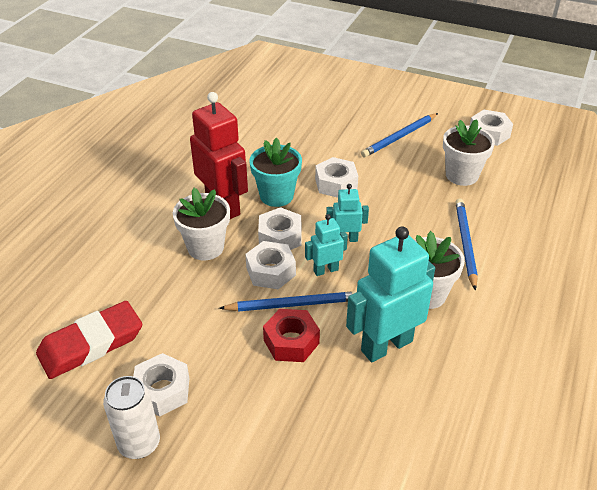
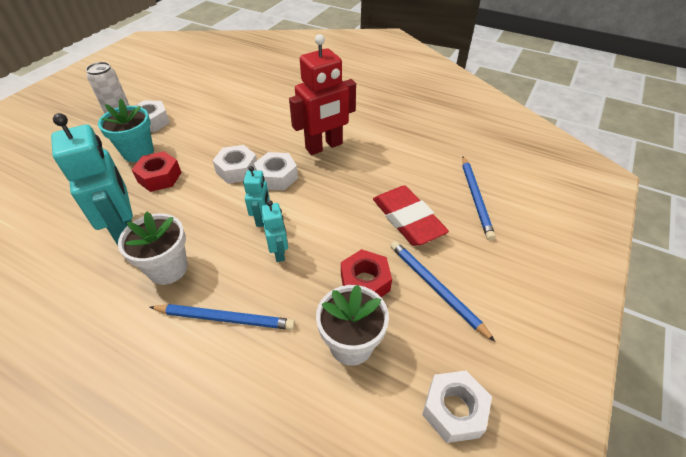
camera: 95 degrees right, 5 degrees up
(91, 344) = (203, 95): red eraser -> red eraser (408, 219)
(205, 247) = (276, 137): white flower pot -> none
(276, 196) = (333, 177): turquoise flower pot -> turquoise flower pot (138, 152)
(293, 304) = (196, 180): blue pencil -> blue pencil (476, 198)
(325, 270) = (226, 201): turquoise robot -> turquoise robot (279, 252)
(336, 184) = (346, 219): white nut -> none
(404, 171) = (365, 282): none -> red nut

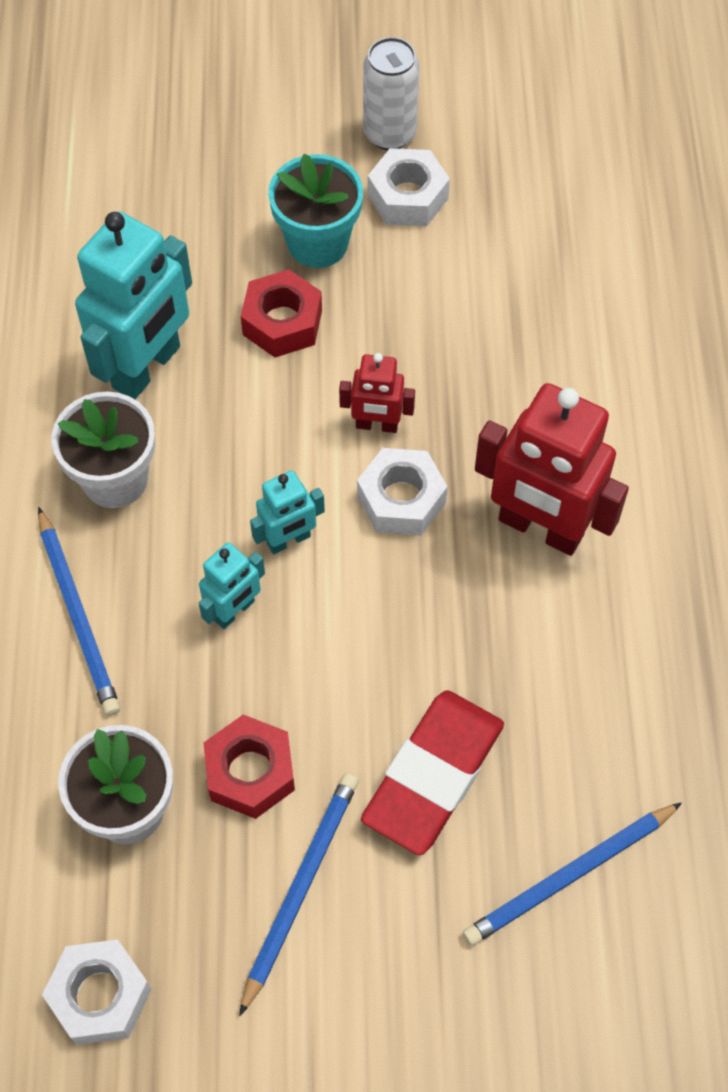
camera: 60 degrees right, 15 degrees up
(237, 170) = (377, 425): white nut -> red robot

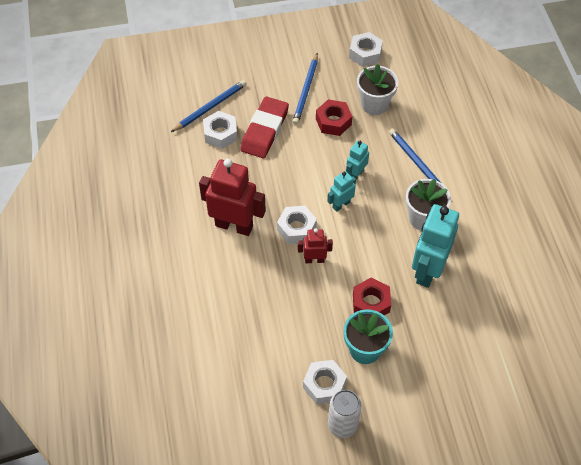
camera: 170 degrees right, 5 degrees down
(549, 783) = (220, 134): none -> white nut

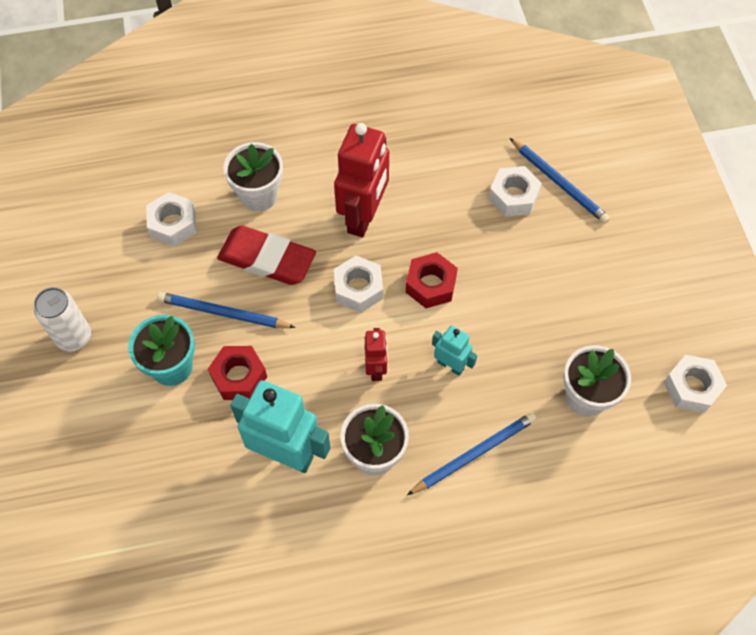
camera: 90 degrees right, 5 degrees up
(211, 298) = (258, 195): none -> white flower pot
(264, 130) = (523, 249): red eraser -> red eraser (267, 259)
(306, 91) = (603, 302): blue pencil -> blue pencil (223, 313)
(314, 260) = (309, 309): red robot -> red robot (376, 369)
(324, 385) = (128, 318): white nut -> white nut (173, 224)
(333, 122) = (547, 338): red nut -> red nut (430, 285)
(341, 205) = (397, 344): turquoise robot -> none

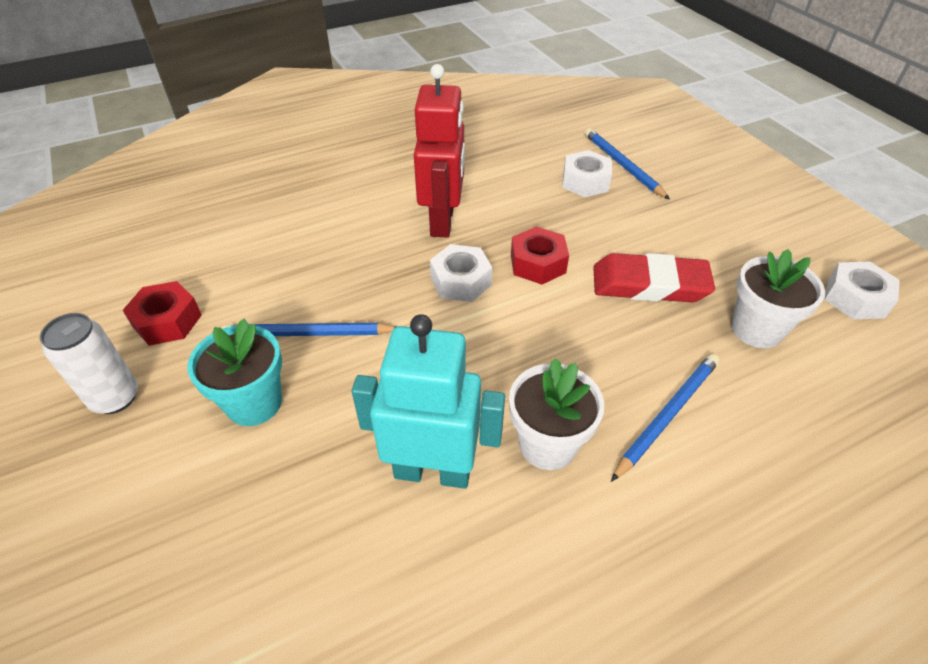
camera: 15 degrees left, 15 degrees down
(173, 224) = (231, 263): white nut -> none
(239, 377) = (345, 395): red nut -> red nut (167, 321)
(258, 195) = (324, 223): white flower pot -> none
(267, 259) = (348, 274): red eraser -> red eraser (649, 284)
(376, 369) = (511, 351): red robot -> none
(450, 365) = (594, 331): turquoise robot -> none
(559, 183) = (622, 165): blue pencil -> blue pencil turned 150 degrees counterclockwise

